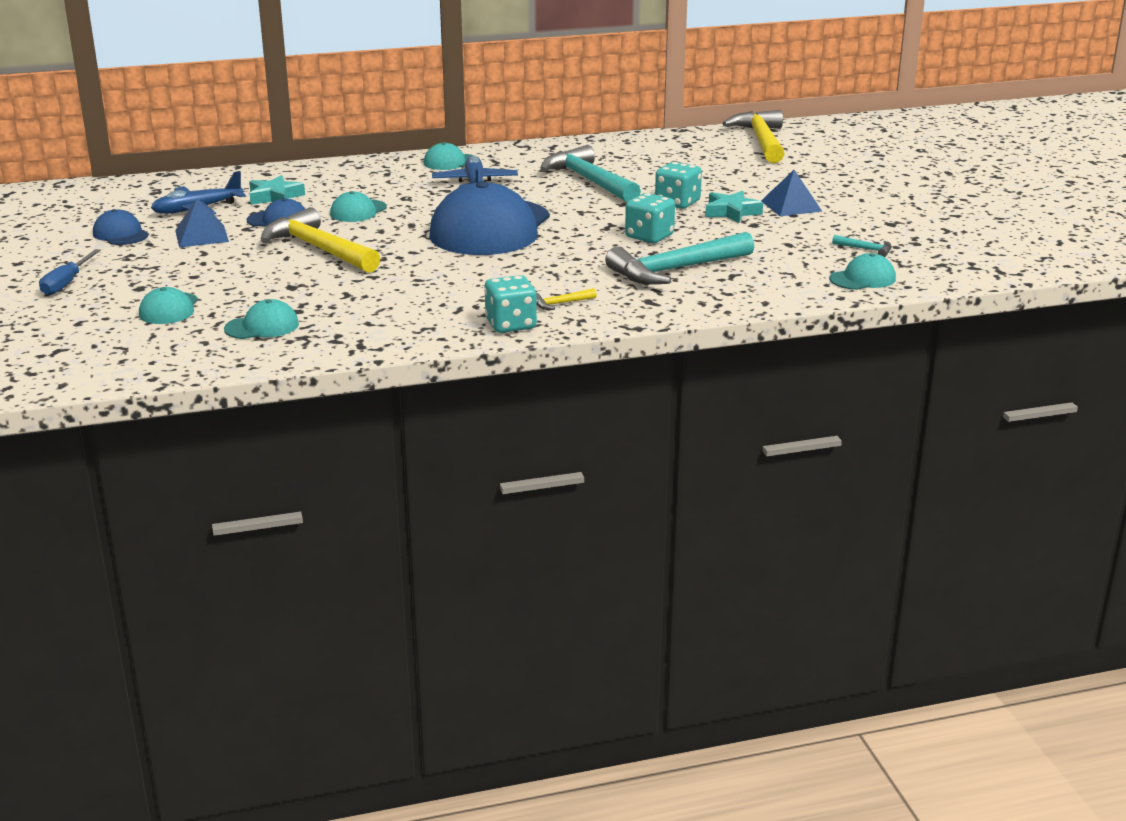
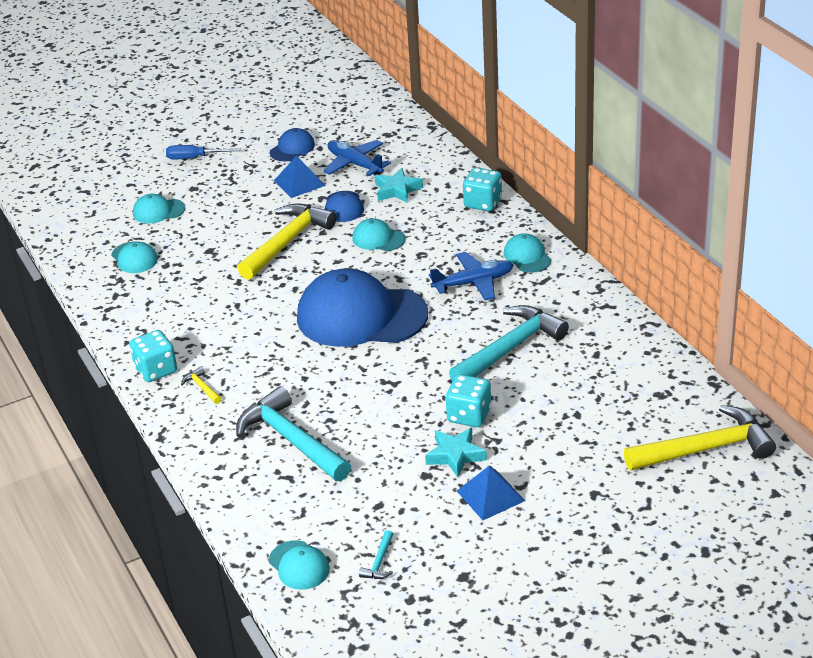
camera: 80 degrees right, 10 degrees up
(649, 236) = (370, 411): turquoise dice -> turquoise dice (482, 203)

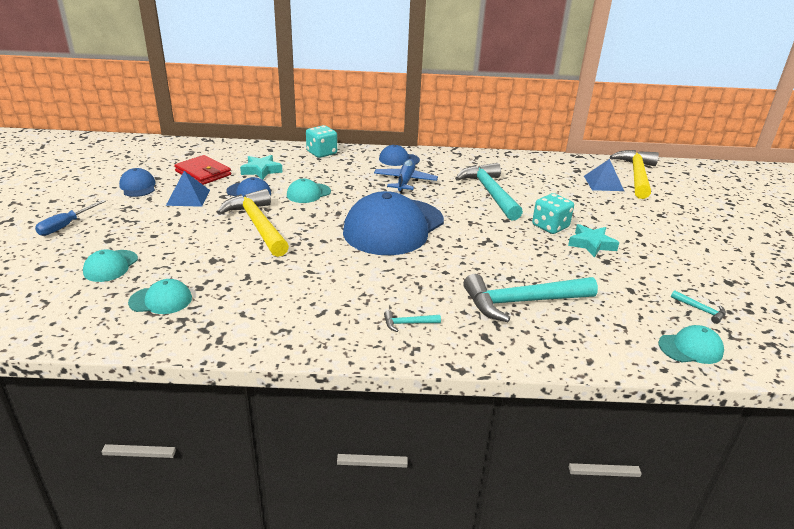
camera: 65 degrees left, 5 degrees down
(156, 370) = (354, 341): turquoise dice -> none
(202, 387) = (408, 323): yellow hammer -> turquoise hammer
(355, 164) = (203, 173): blue plane -> red wallet
(490, 495) = (644, 246): blue pyramid -> blue pyramid (603, 183)
(527, 256) = (399, 159): turquoise cap -> blue cap

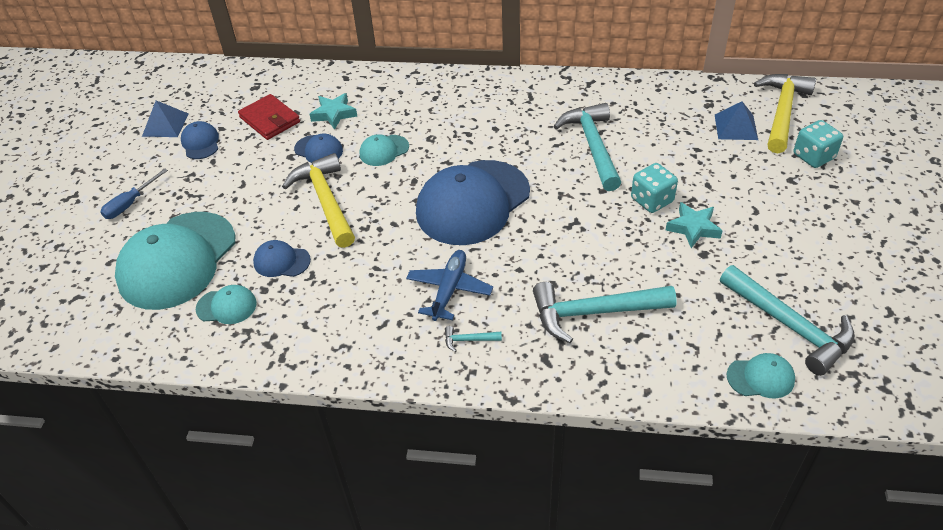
camera: 10 degrees right, 15 degrees up
(111, 266) = (177, 260): turquoise cap -> turquoise cap, size x2.28
(188, 197) = (253, 159): blue pyramid -> blue pyramid (165, 125)
(321, 153) = (404, 82): turquoise dice -> turquoise dice (813, 156)
(399, 159) = (494, 91): blue cap -> blue cap (281, 261)
(405, 181) = (496, 128): blue plane -> blue plane (449, 289)
(700, 310) = (790, 326): turquoise hammer -> turquoise hammer, size x2.46

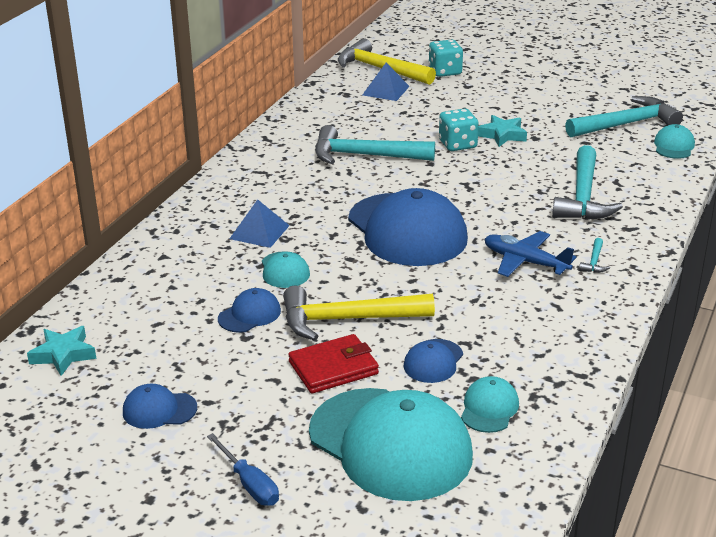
camera: 75 degrees left, 15 degrees down
(165, 125) = (88, 442): blue pyramid -> blue pyramid (259, 232)
(270, 120) = (157, 346): red wallet -> red wallet (333, 368)
(334, 114) = (187, 296): turquoise star -> turquoise star (63, 354)

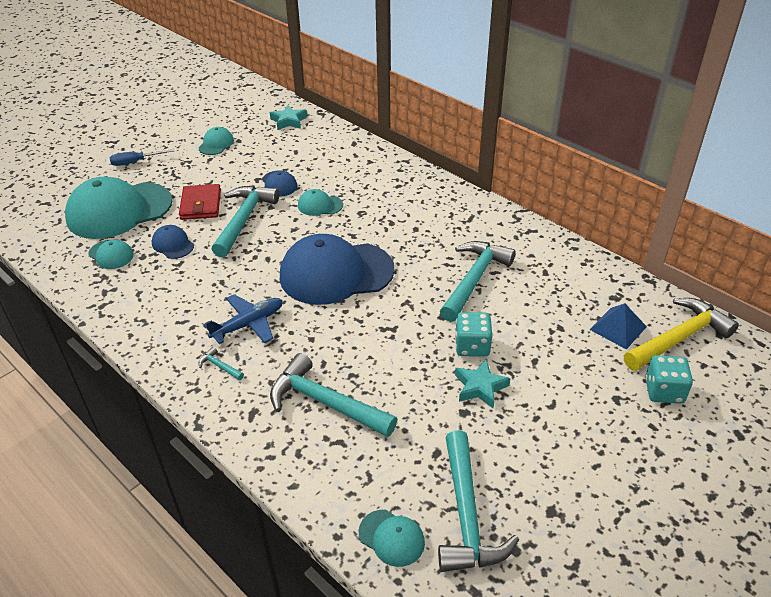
camera: 110 degrees right, 10 degrees up
(159, 410) = (216, 144): blue cap -> turquoise cap
(259, 232) = (377, 203): blue pyramid -> none
(347, 320) = (244, 219): yellow hammer -> turquoise hammer

